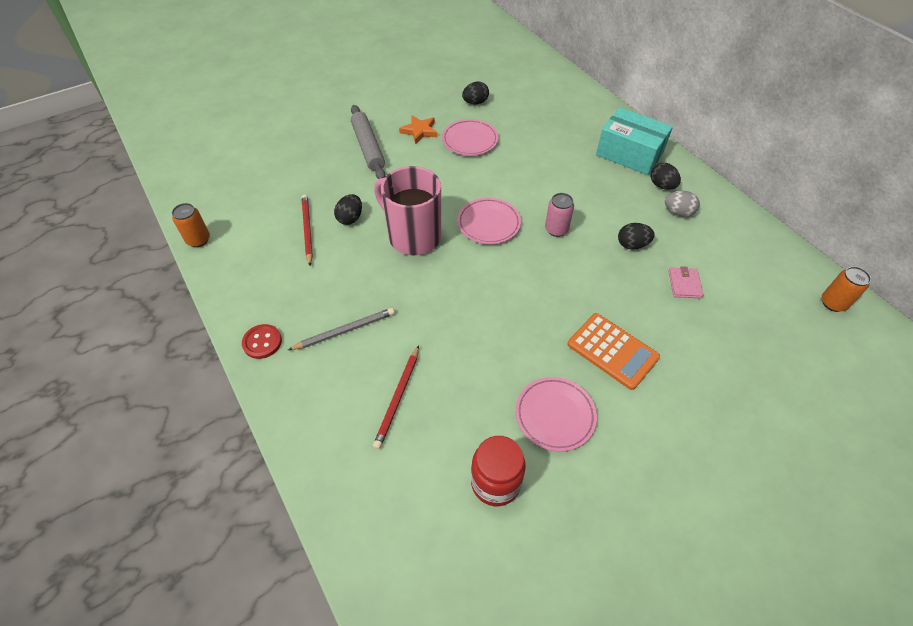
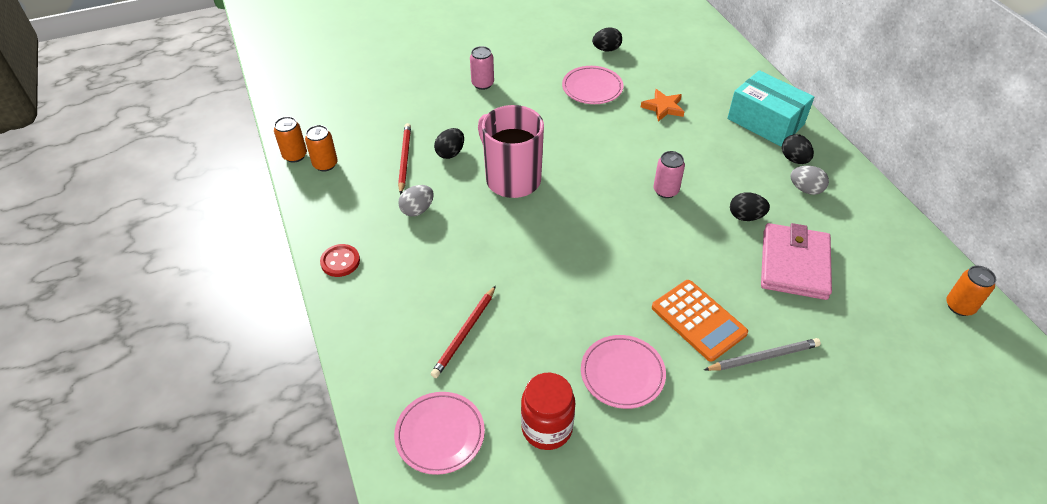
camera: 10 degrees right, 5 degrees down
(230, 245) = (325, 164): none -> orange can
(329, 279) = (417, 210): none -> grey egg
(345, 330) = (424, 262): grey pencil -> grey pencil (763, 357)
(368, 147) = (482, 84): grey rolling pin -> pink can
(419, 131) = (540, 73): orange star -> orange star (663, 107)
(488, 224) = (594, 176): pink plate -> pink plate (440, 435)
(684, 284) = (794, 264): pink wallet -> pink wallet, size x2.11

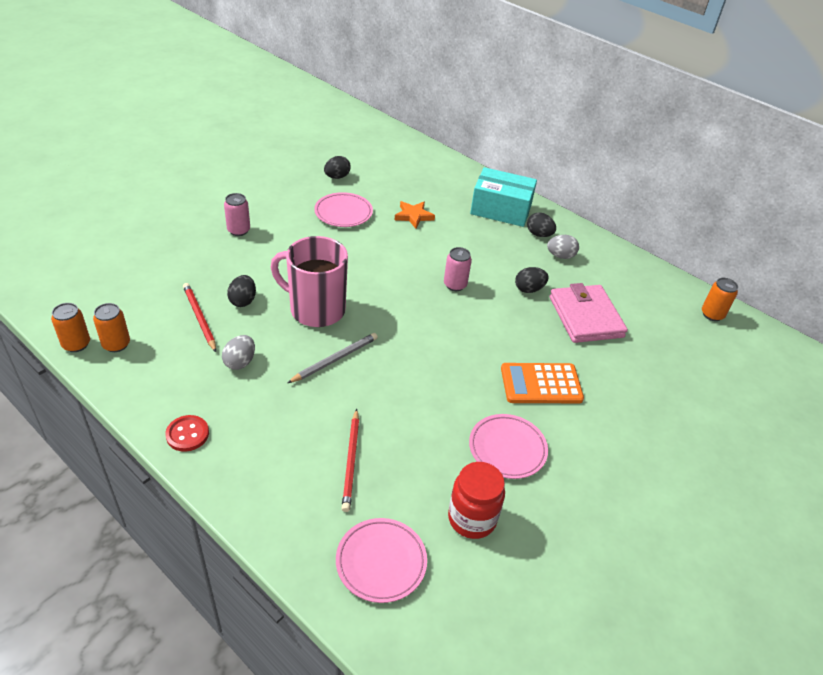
camera: 30 degrees left, 5 degrees down
(698, 320) = (541, 384): orange calculator -> orange calculator turned 150 degrees clockwise
(763, 357) = (605, 397): grey pencil -> grey pencil (335, 359)

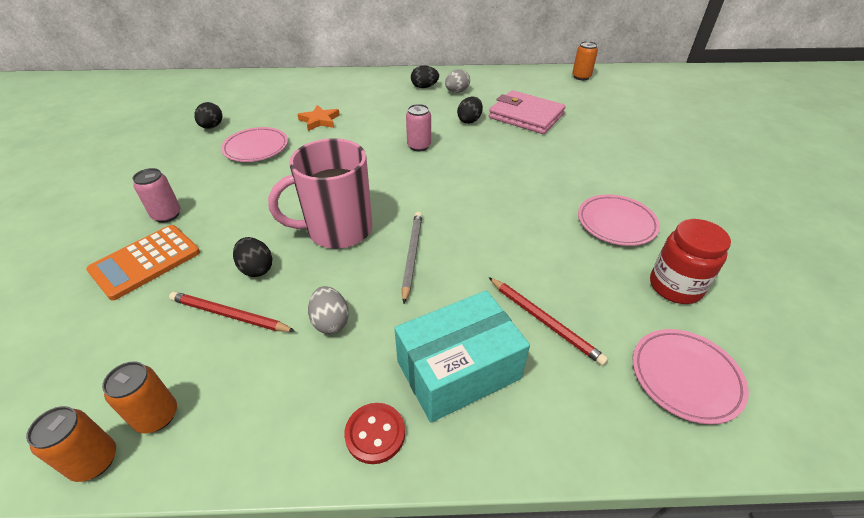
camera: 40 degrees left, 0 degrees up
(501, 209) = (377, 86): turquoise box -> turquoise box (458, 370)
(541, 384) = (567, 170): orange calculator -> orange calculator (145, 261)

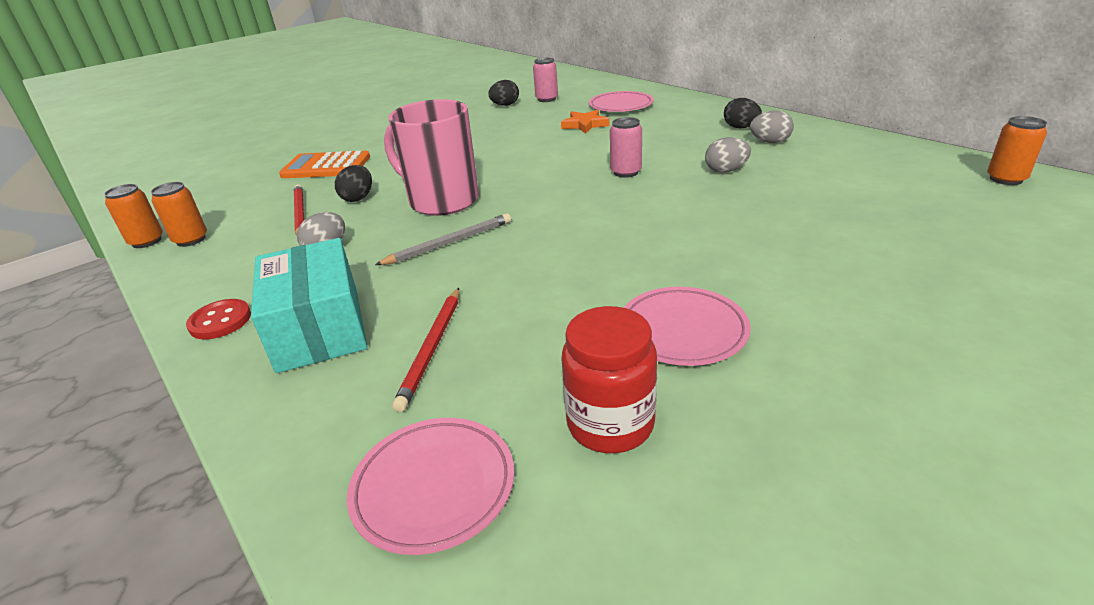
camera: 55 degrees right, 10 degrees down
(167, 215) = (381, 147): pink can -> pink can (547, 99)
(256, 148) = (503, 128): pink plate -> pink plate (621, 106)
(458, 370) = (319, 328): turquoise box -> turquoise box turned 45 degrees clockwise
(469, 120) = (726, 171): black egg -> grey egg
(526, 116) = (808, 190): pink wallet -> none

